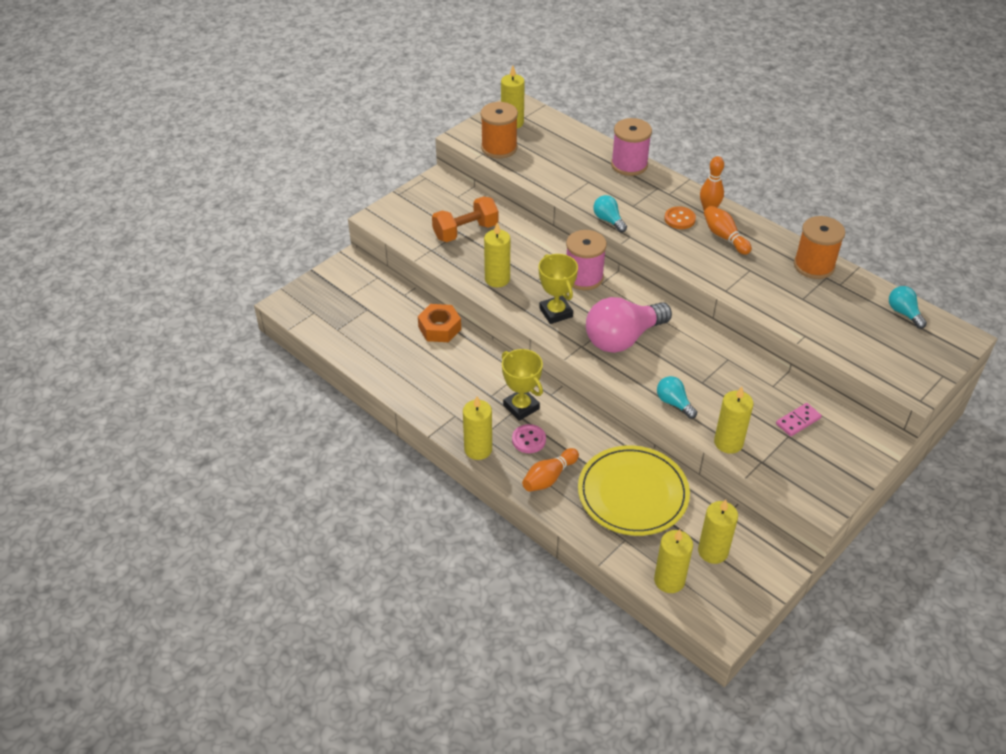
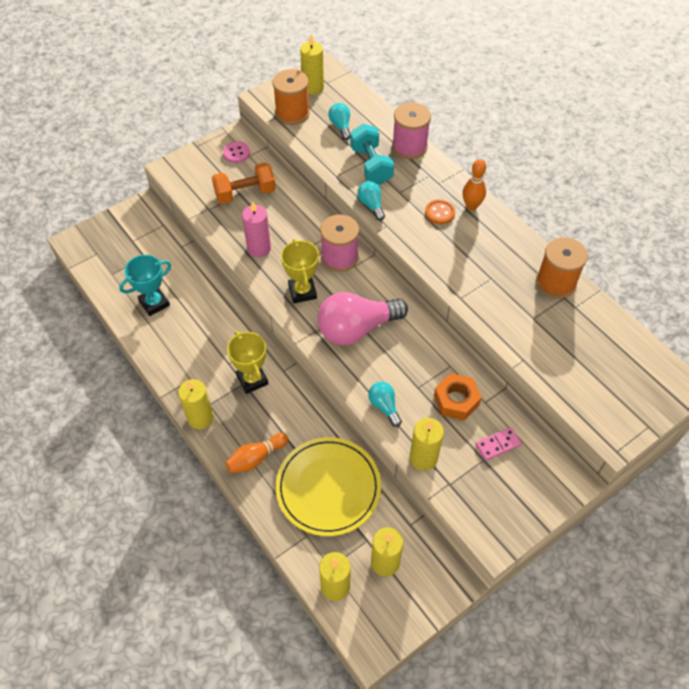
camera: 10 degrees right, 10 degrees up
(393, 350) = (154, 303): none -> turquoise trophy
(439, 328) = (203, 286): orange nut -> orange nut (456, 400)
(497, 279) = (259, 248): yellow candle -> pink candle
(528, 440) = (249, 415): pink button -> pink button (236, 153)
(596, 185) = (371, 165): none -> turquoise dumbbell
(724, 237) = (477, 238): orange bowling pin -> none
(904, 313) = (630, 349): turquoise light bulb -> turquoise light bulb (341, 126)

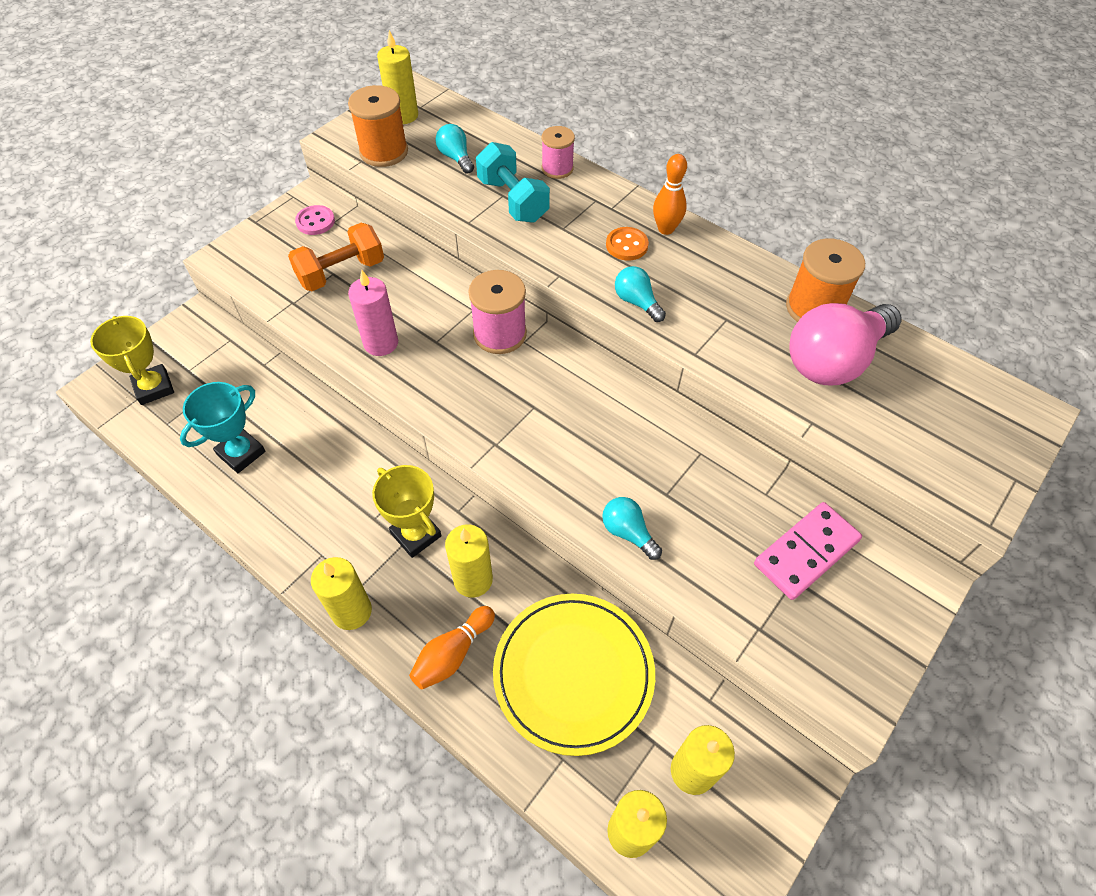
camera: 15 degrees left, 0 degrees up
(302, 291) = (460, 391): yellow trophy -> yellow trophy (154, 387)
(357, 329) = (553, 428): pink light bulb -> pink light bulb (834, 360)
(371, 205) = (529, 252): turquoise light bulb -> turquoise light bulb (637, 302)
(409, 147) = (557, 168): pink spool -> pink spool, size x0.65
(423, 458) = (709, 597): yellow candle -> yellow candle (473, 579)
(456, 400) = (726, 501): orange nut -> none
(498, 445) = (806, 552): pink domino -> pink domino, size x1.68

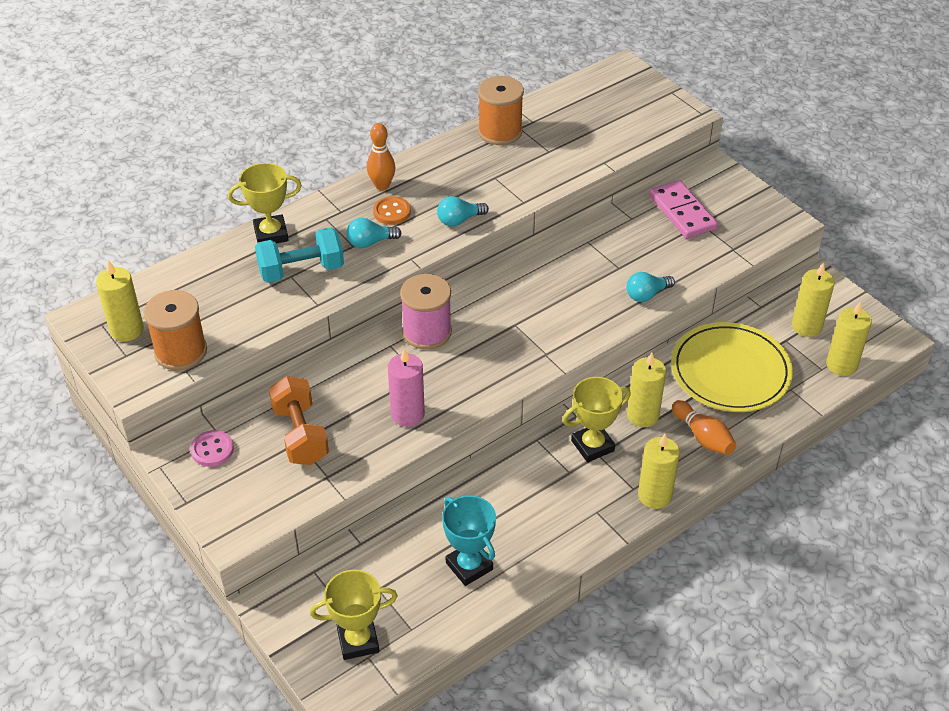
camera: 75 degrees left, 10 degrees down
(456, 158) = (219, 299): turquoise light bulb -> turquoise light bulb (370, 242)
(557, 168) = (271, 234): pink spool -> yellow trophy
(834, 360) = (553, 137): pink light bulb -> none

